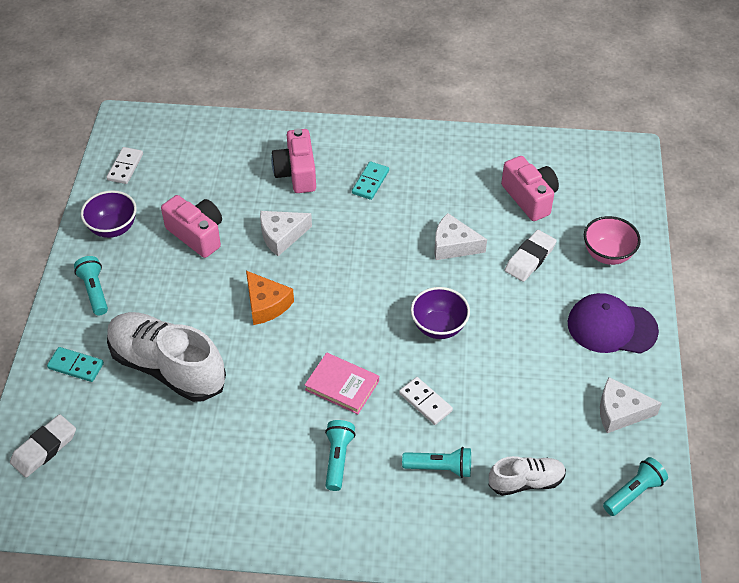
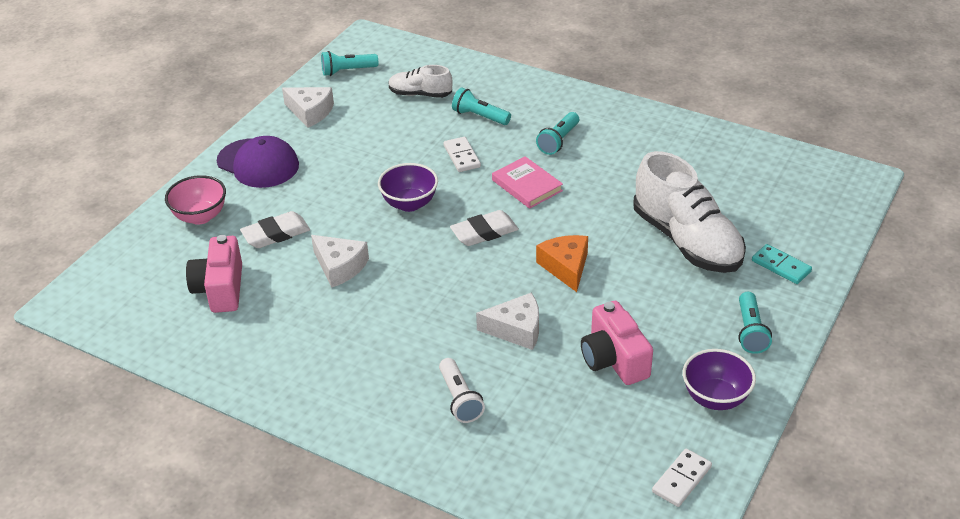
camera: 155 degrees left, 10 degrees down
(44, 448) = (819, 210): white eraser -> white eraser (484, 232)
(296, 173) = (459, 399): pink camera -> white flashlight
(370, 182) = (378, 360): turquoise domino -> none

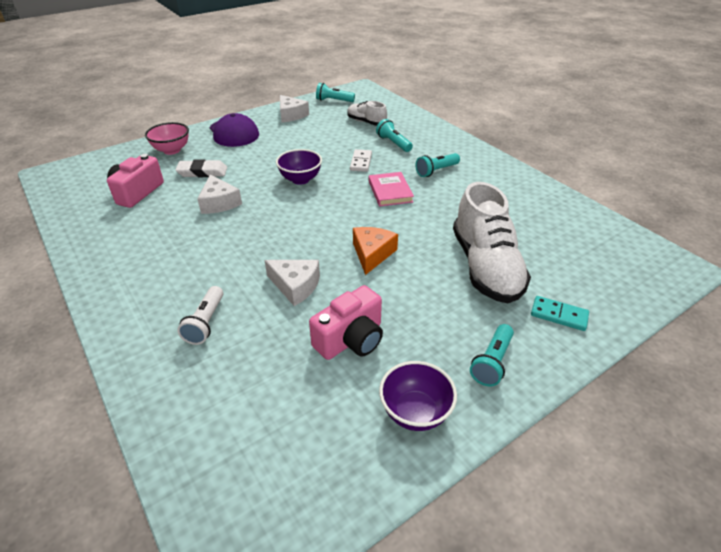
camera: 25 degrees right, 0 degrees up
(484, 232) = (333, 211): white eraser -> none
(613, 359) = (351, 339): pink camera -> pink camera turned 135 degrees counterclockwise
(681, 479) = (321, 483): white domino -> none
(781, 266) = (559, 315): turquoise domino -> turquoise domino turned 45 degrees counterclockwise

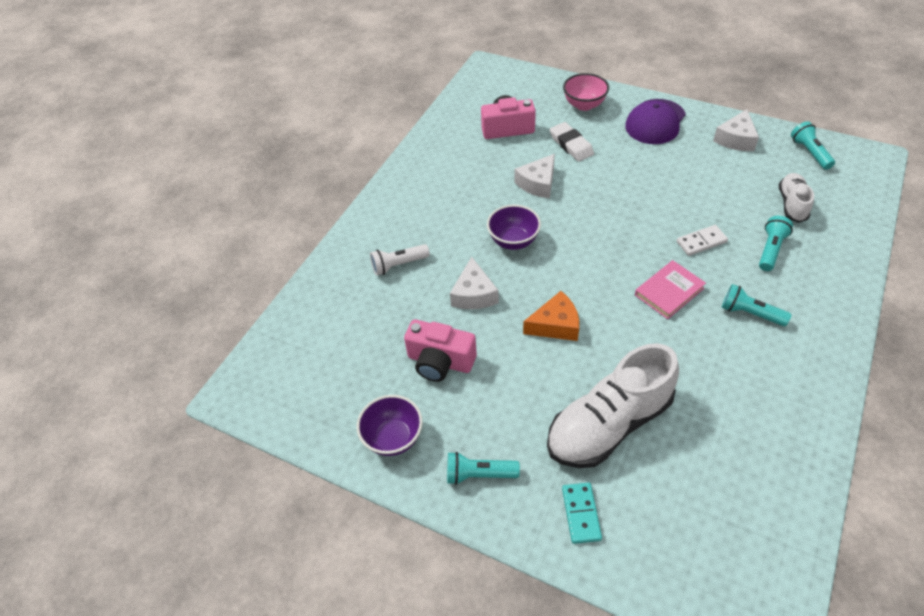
camera: 65 degrees right, 10 degrees up
(300, 179) = (623, 214): purple bowl -> purple bowl (513, 241)

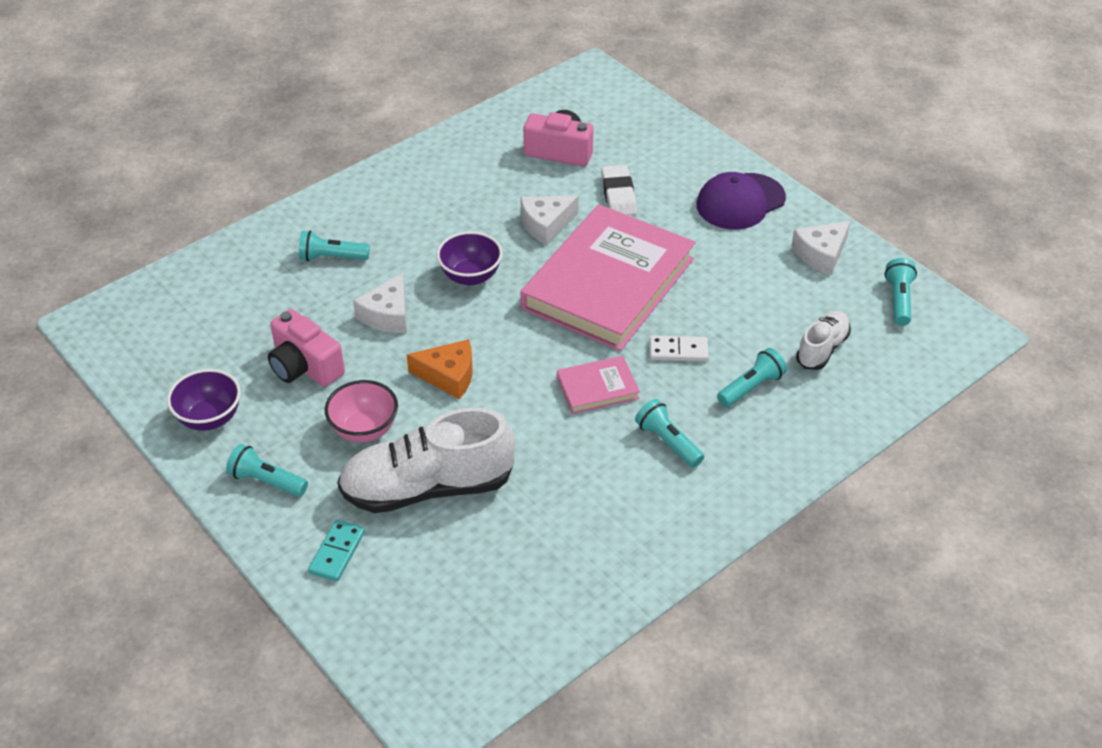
camera: 20 degrees right, 5 degrees down
(398, 265) = (331, 257): white flashlight -> turquoise flashlight
(584, 105) = (671, 154): pink bowl -> pink bowl (364, 430)
(614, 210) = (608, 283): none -> pink book

